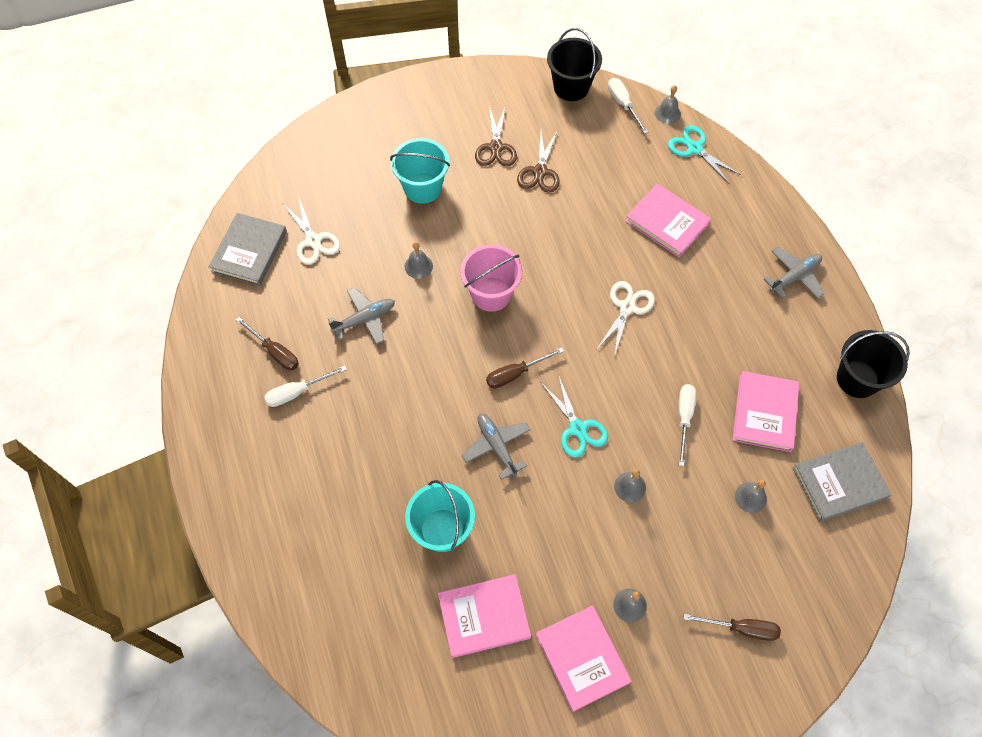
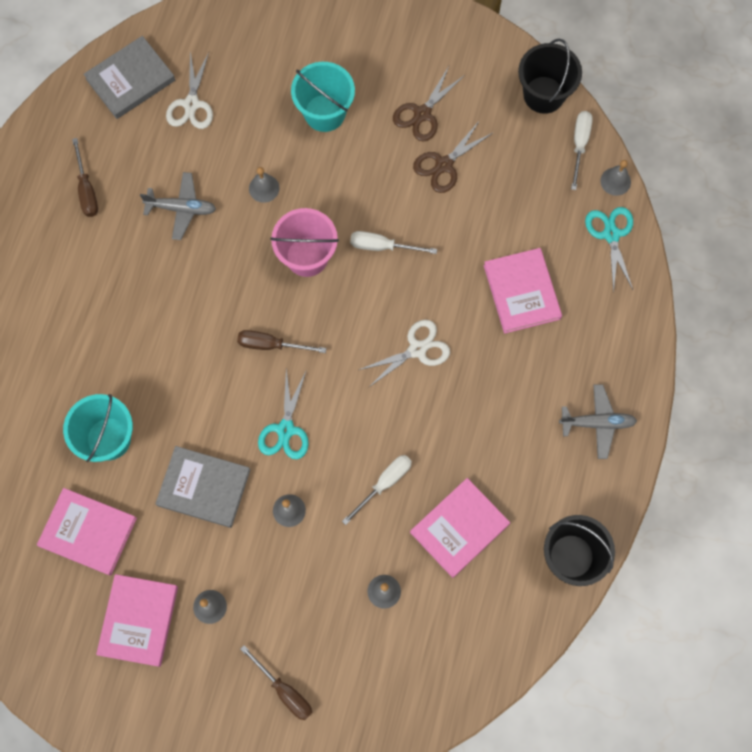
camera: 35 degrees right, 10 degrees up
(297, 392) = (79, 238): white screwdriver -> white screwdriver (382, 246)
(497, 446) = (206, 398): grey plane -> none
(839, 483) = (472, 634): grey book -> grey book (204, 487)

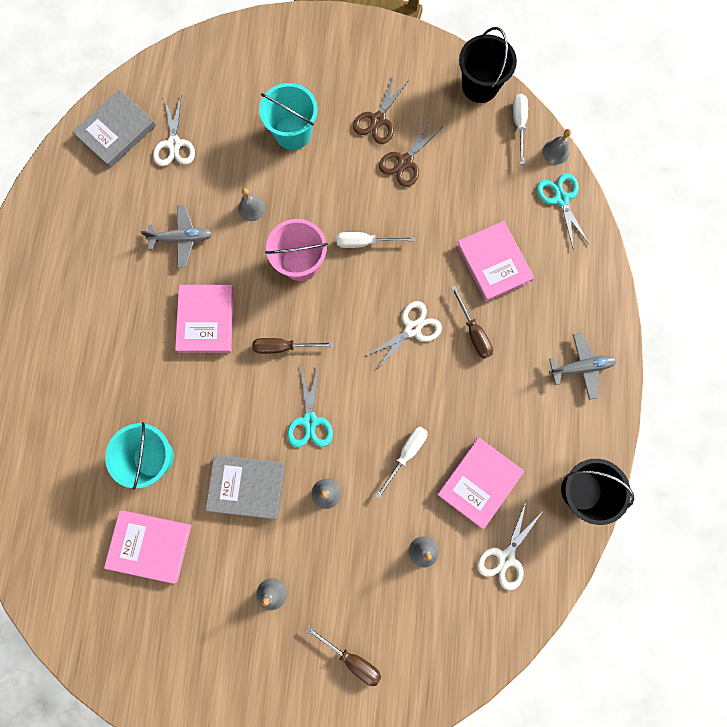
camera: 10 degrees left, 5 degrees up
(87, 190) = (94, 235): brown screwdriver -> brown screwdriver (473, 332)
(138, 620) = (209, 618): pink book -> pink book (206, 319)
(473, 613) = (506, 557): none -> white scissors

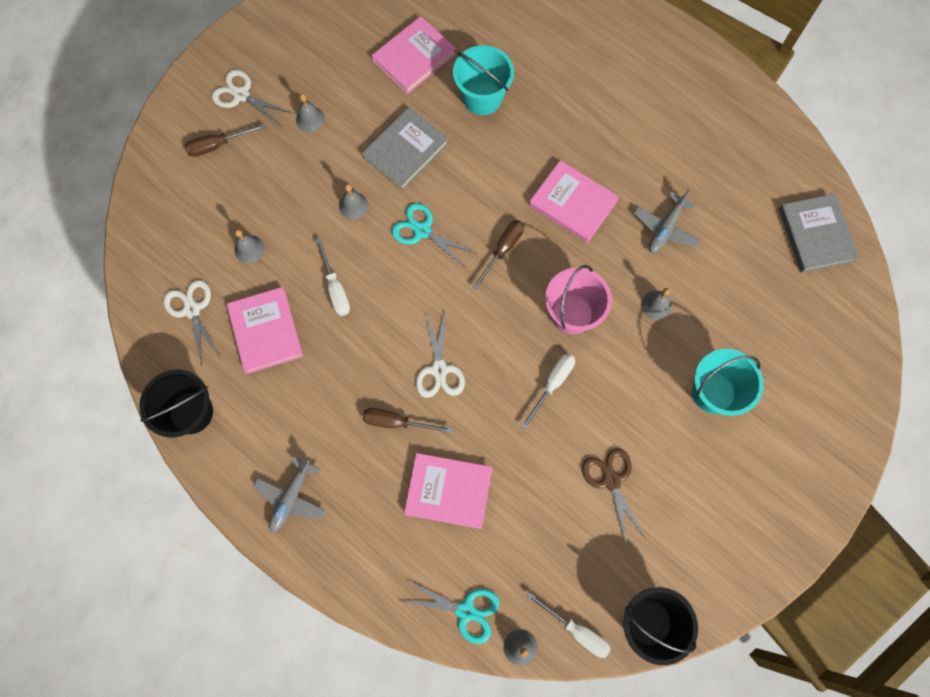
camera: 125 degrees right, 5 degrees down
(174, 144) = (769, 277): white scissors -> white scissors (241, 95)
(378, 120) = (675, 485): brown scissors -> none

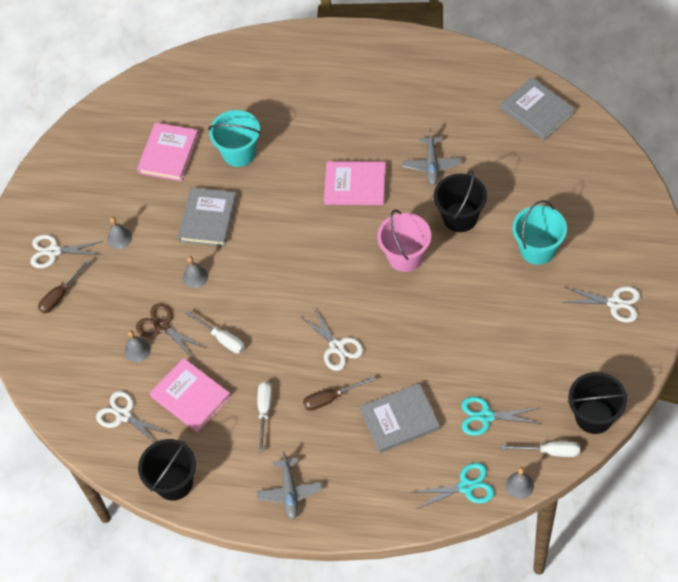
camera: 25 degrees left, 15 degrees down
(422, 231) = (259, 264): turquoise scissors -> turquoise scissors (486, 416)
(448, 491) = (399, 420): pink book -> grey book
(503, 250) = (326, 244): brown screwdriver -> none
(552, 384) = (423, 309): white screwdriver -> white screwdriver (264, 411)
(611, 480) = (507, 345): brown scissors -> brown scissors (162, 327)
(656, 305) = (460, 217): grey bell -> black bucket
(755, 506) = (615, 303): none -> white scissors

